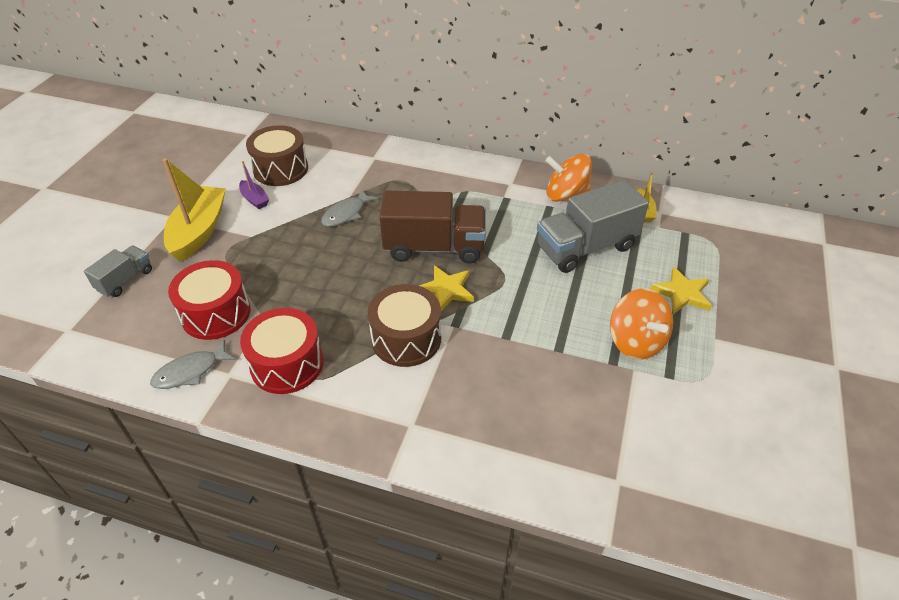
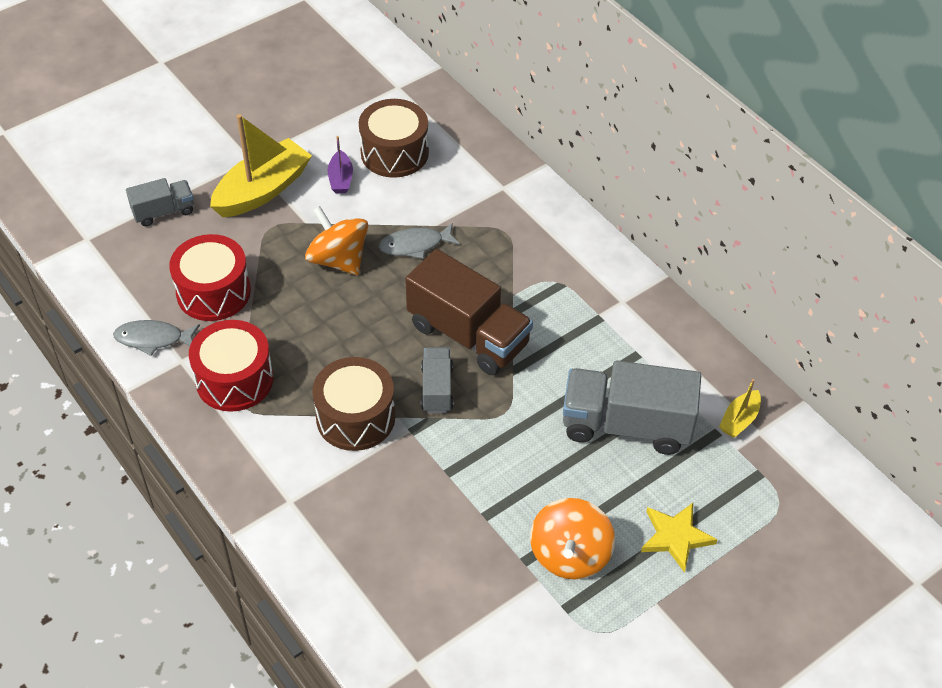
camera: 35 degrees right, 5 degrees up
(446, 290) = (437, 389): yellow star -> grey truck
(566, 195) = (670, 351): orange spinning top -> orange spinning top (338, 260)

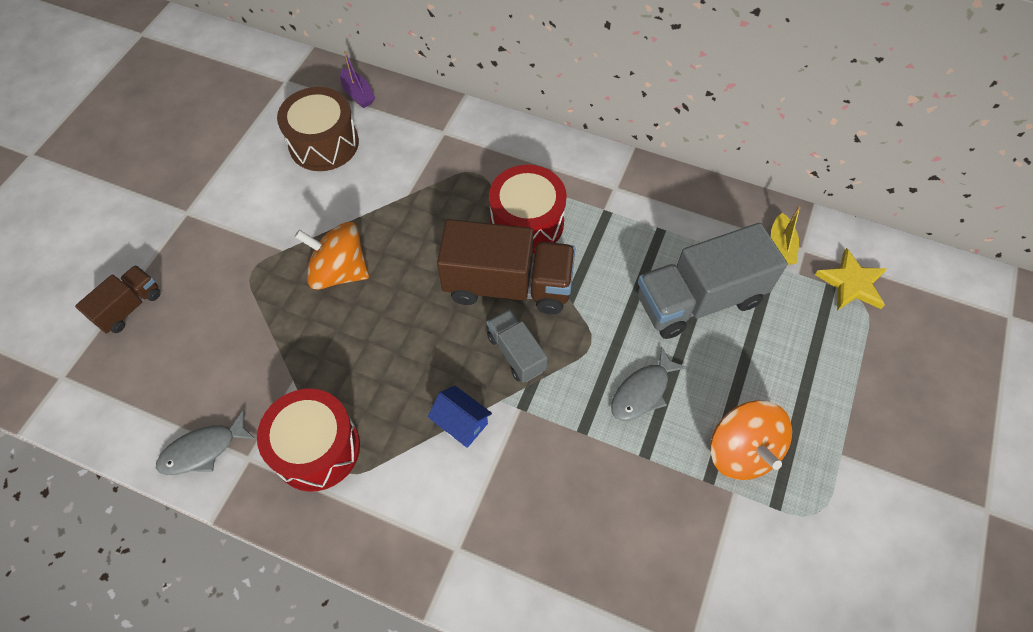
camera: 30 degrees left, 10 degrees up
(163, 212) = (129, 307): grey truck -> brown truck
(213, 292) = (235, 366): red drum -> red drum (527, 222)
(262, 190) = (219, 237): yellow boat -> none
(340, 179) = (289, 191): purple boat -> purple boat (358, 94)
(355, 417) = (461, 423): brown drum -> blue house
(415, 245) = (402, 222): grey fish -> grey fish (643, 391)
(675, 537) = (811, 382): yellow star -> yellow star (851, 283)

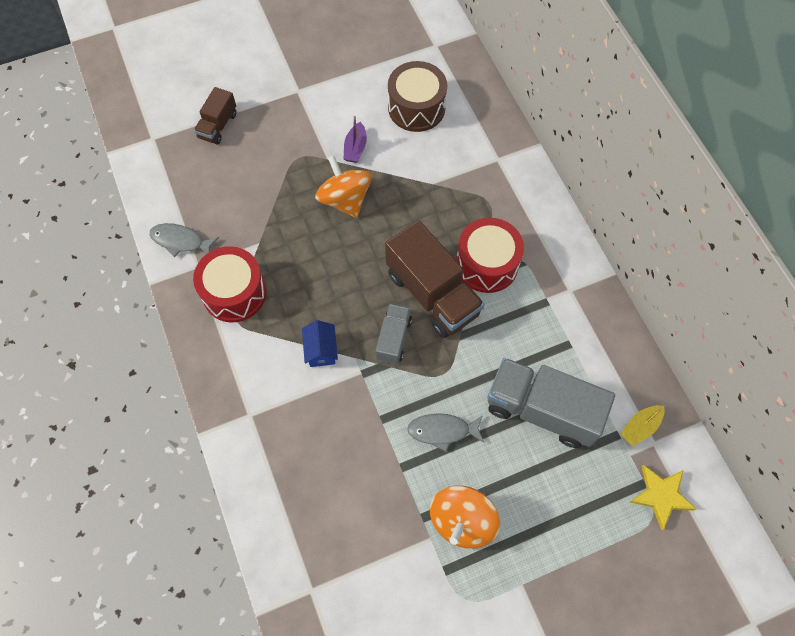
camera: 45 degrees right, 5 degrees up
(129, 307) = (218, 125): brown truck -> brown truck turned 120 degrees clockwise
(358, 94) = (470, 89): purple boat -> purple boat (355, 148)

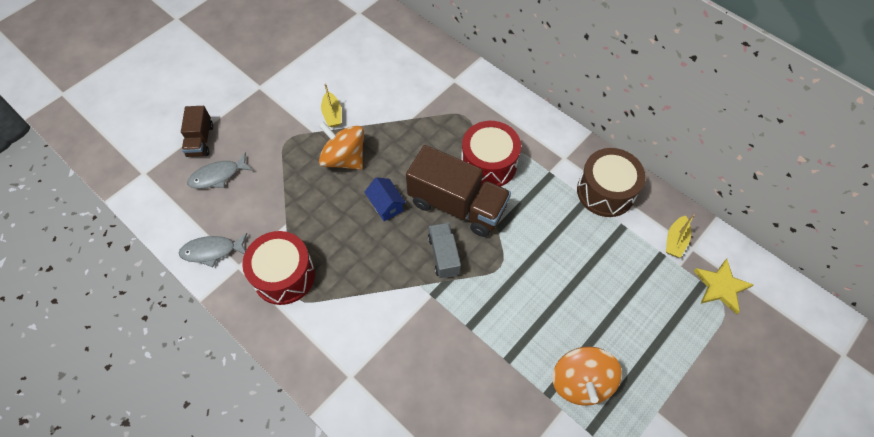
camera: 25 degrees left, 5 degrees down
(321, 350) = (386, 291): blue house -> blue house (386, 205)
(355, 148) = (332, 114): purple boat -> yellow boat
(416, 108) = (367, 65): brown drum -> brown drum (605, 191)
(442, 431) = (524, 314): grey fish -> grey fish (218, 176)
(542, 410) = (594, 260): grey truck -> none

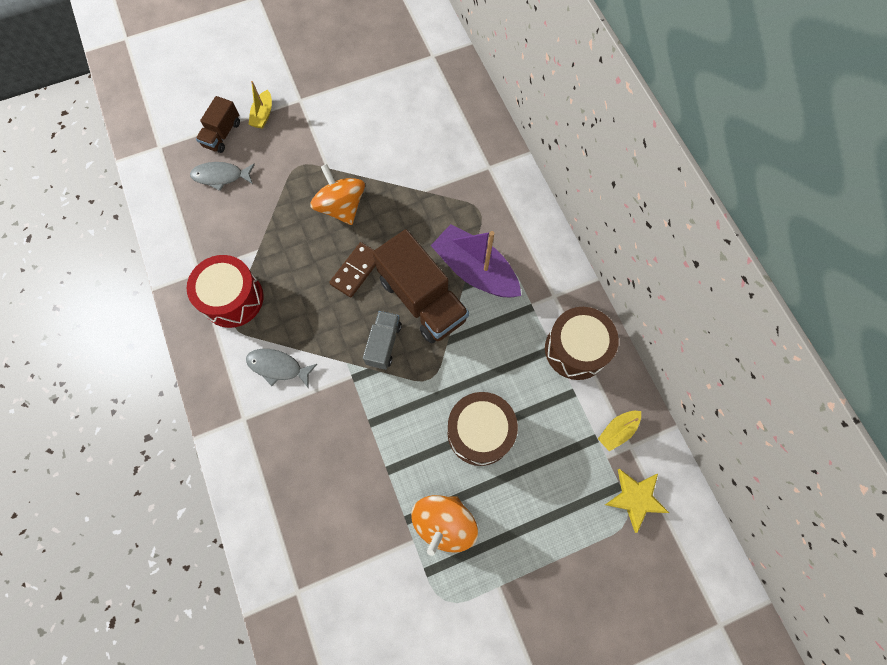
camera: 25 degrees right, 10 degrees up
(212, 251) = (183, 248): grey fish -> grey fish (278, 367)
(332, 114) = (353, 156): yellow boat -> yellow boat (263, 115)
(386, 205) = (356, 270): blue house -> brown domino
(488, 164) = (475, 270): red drum -> purple boat
(567, 292) = (480, 432): none -> brown drum

